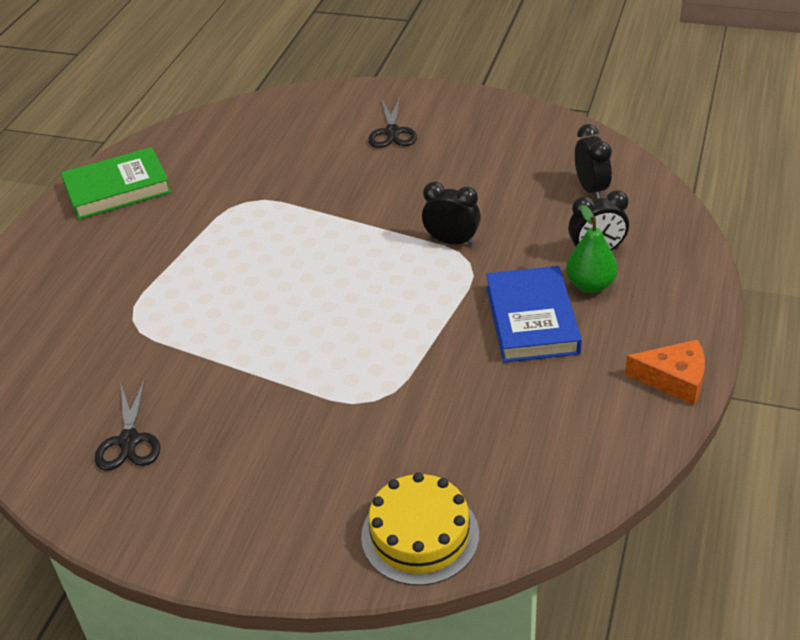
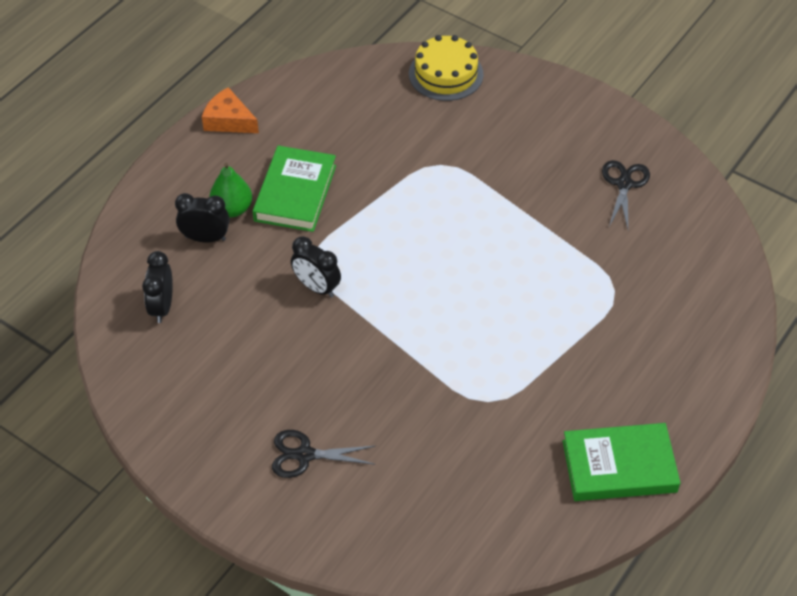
camera: 165 degrees left, 10 degrees up
(392, 132) = (304, 455): black scissors -> black scissors turned 105 degrees counterclockwise
(532, 320) = (295, 193): blue book -> green book

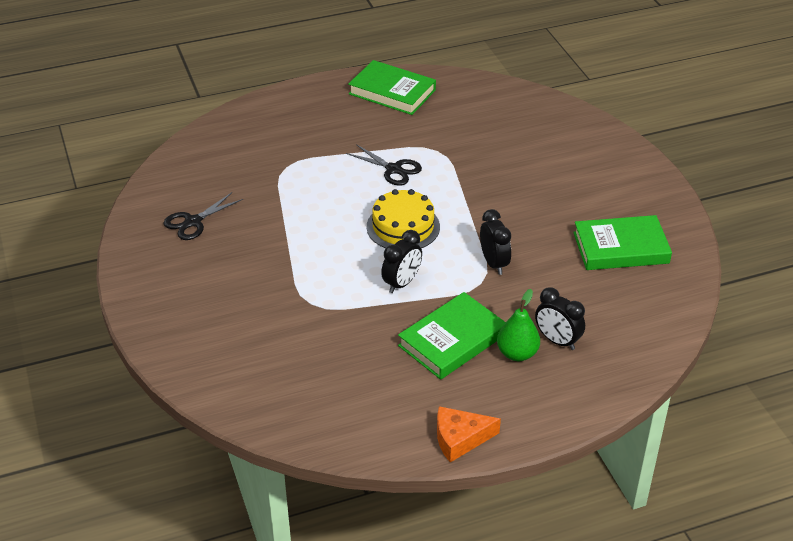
camera: 145 degrees left, 10 degrees down
(162, 307) = (627, 306): black clock -> black clock (401, 283)
(205, 373) = (621, 248): none -> green book
(228, 120) = (460, 439): orange cheese -> orange cheese turned 105 degrees clockwise
(304, 455) = (582, 175): black scissors -> black scissors (393, 169)
(446, 74) = (220, 378): yellow cake -> yellow cake (403, 227)

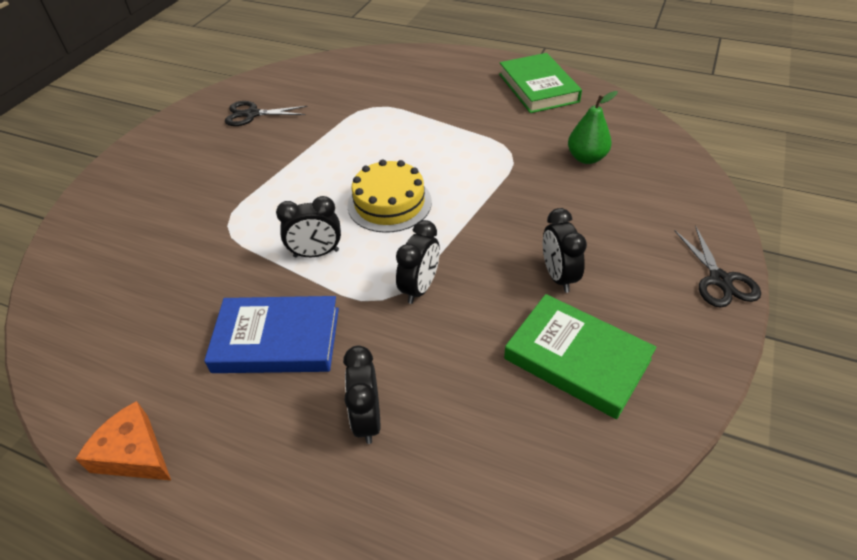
camera: 45 degrees right, 5 degrees up
(393, 169) = (451, 150): black scissors -> black scissors (720, 280)
(452, 340) = (277, 340): green book -> blue book
(517, 353) = (311, 401): green pear -> green pear (586, 158)
(561, 211) = (558, 276): none -> black clock

